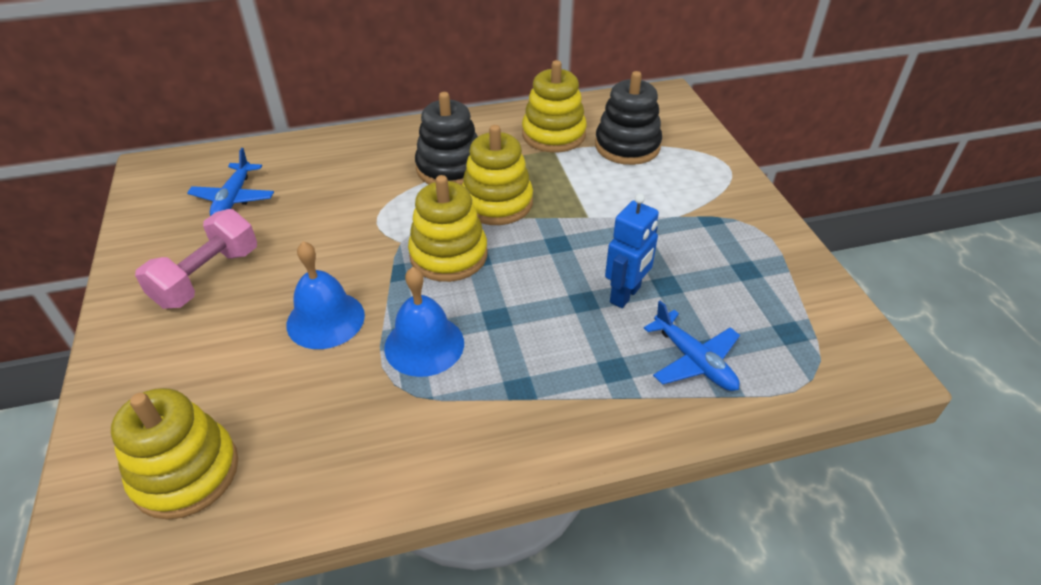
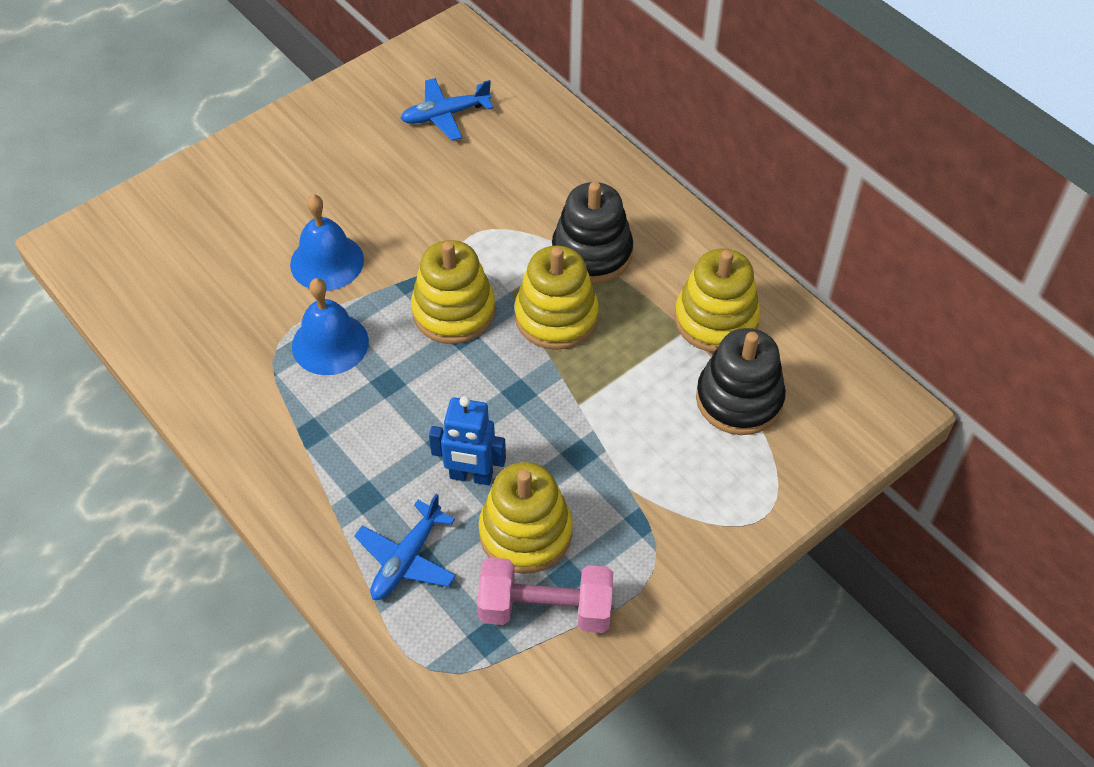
camera: 65 degrees right, 10 degrees up
(185, 472) = (145, 260): yellow stacking toy -> yellow stacking toy (525, 532)
(207, 277) = (336, 158): pink dumbbell -> pink dumbbell (545, 609)

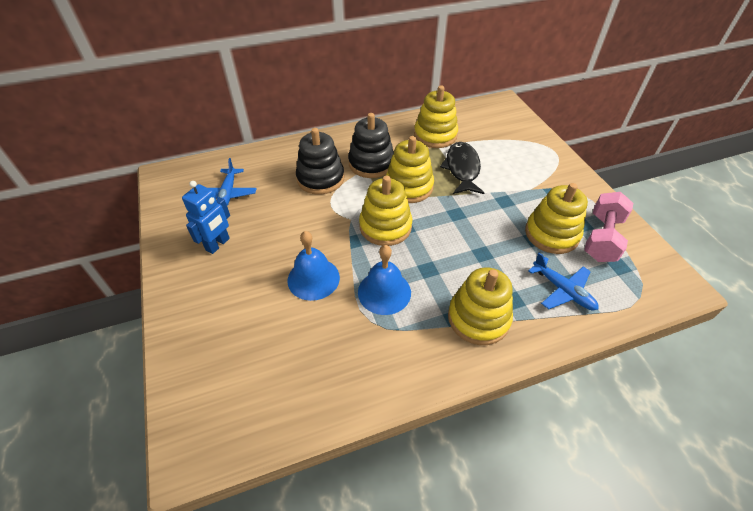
camera: 70 degrees left, 5 degrees down
(320, 460) = (478, 318): none -> yellow stacking toy
(471, 476) = (508, 247): blue robot -> blue robot (218, 244)
(637, 379) = (462, 169): none -> black fish
(739, 399) = (486, 141): black stacking toy -> black stacking toy (320, 178)

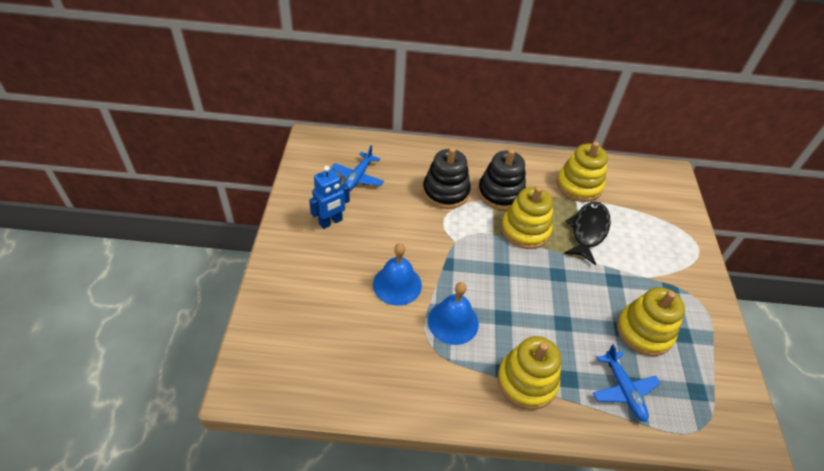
camera: 20 degrees right, 0 degrees up
(385, 226) = (483, 261): yellow stacking toy -> none
(602, 238) = (695, 356): pink dumbbell -> none

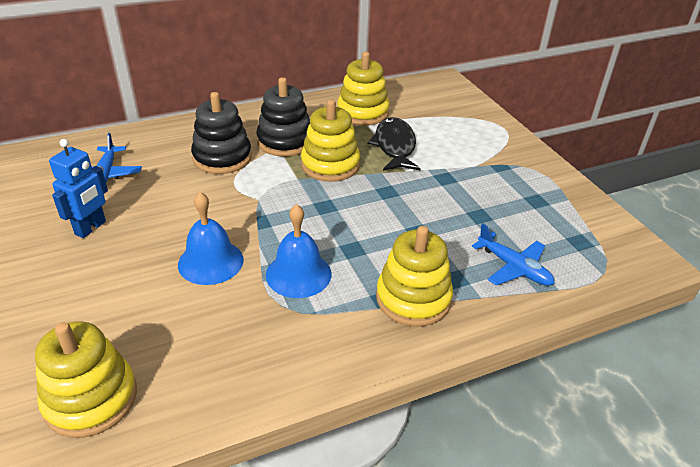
camera: 25 degrees left, 10 degrees down
(644, 331) = (500, 211): yellow stacking toy -> yellow stacking toy (91, 399)

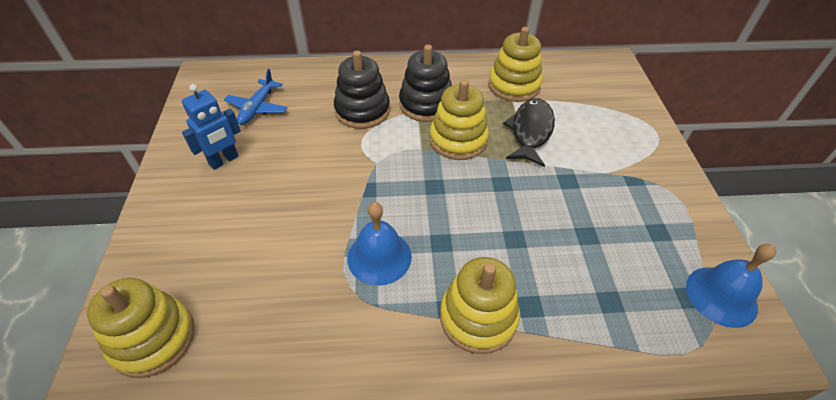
camera: 20 degrees right, 10 degrees up
(210, 262) = (307, 222): blue bell -> blue bell (721, 296)
(514, 268) = (600, 310): blue plane -> none

